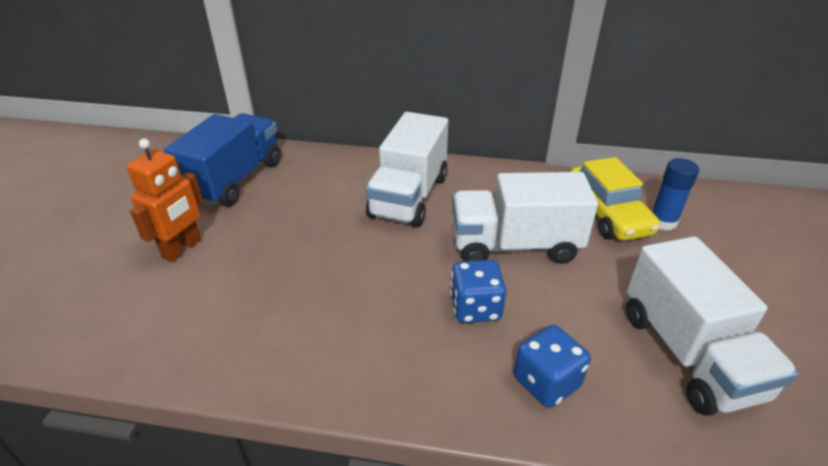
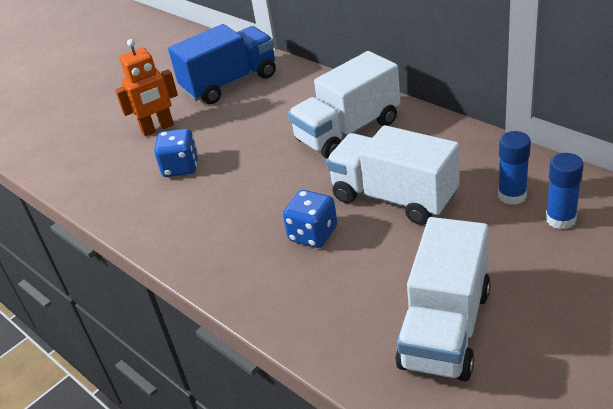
camera: 40 degrees right, 0 degrees up
(546, 382) = (311, 302): blue dice -> blue dice (181, 167)
(607, 213) = (512, 195): yellow car -> blue glue stick

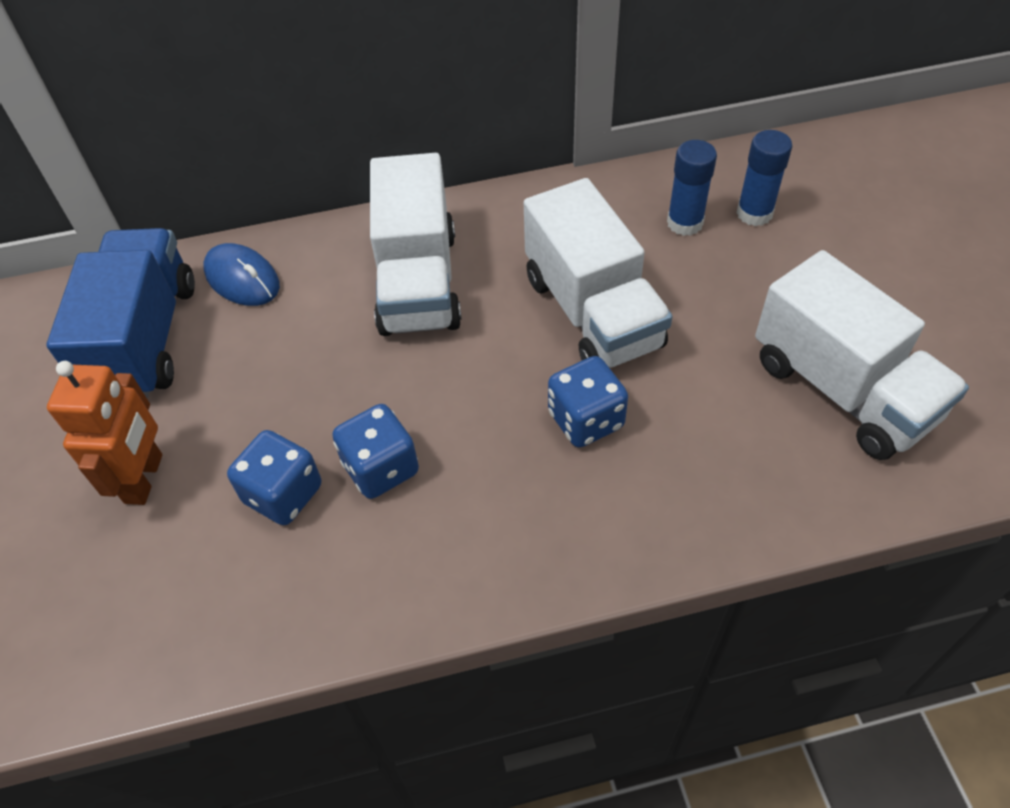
camera: 60 degrees left, 15 degrees up
(219, 186) = (381, 468): none -> blue dice
(291, 84) = (242, 279): none -> blue mouse
(394, 198) = (592, 312): white truck -> white truck turned 90 degrees counterclockwise

